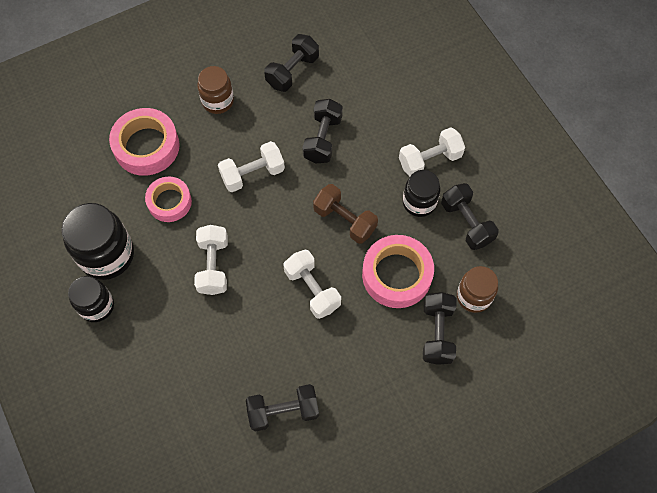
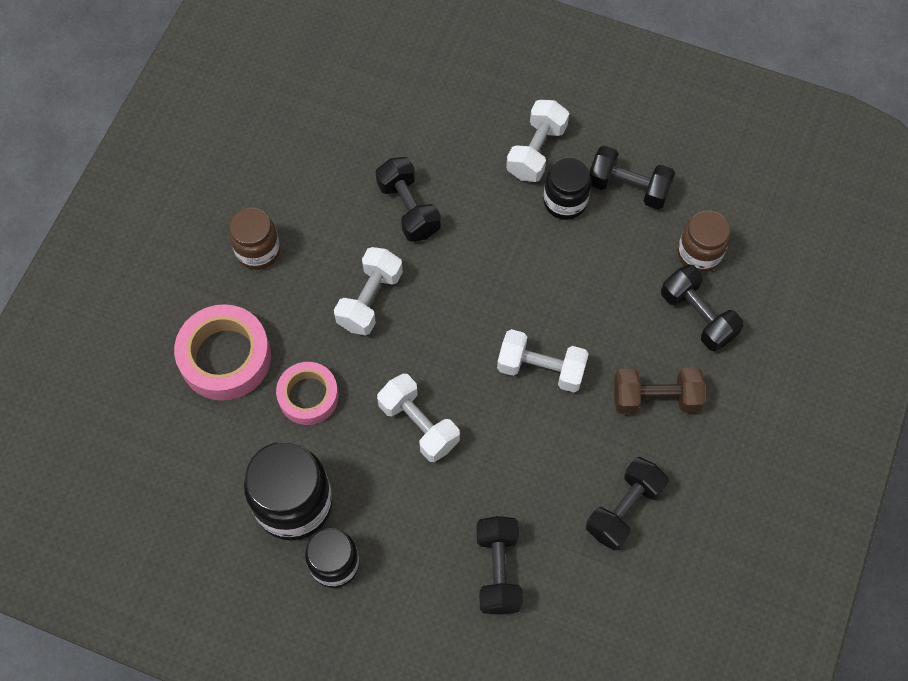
camera: 40 degrees left, 0 degrees up
(292, 71) = (309, 161): black dumbbell -> black dumbbell (498, 570)
(345, 220) = (508, 275): brown dumbbell -> brown dumbbell (655, 398)
(396, 275) = (609, 290): pink tape -> none

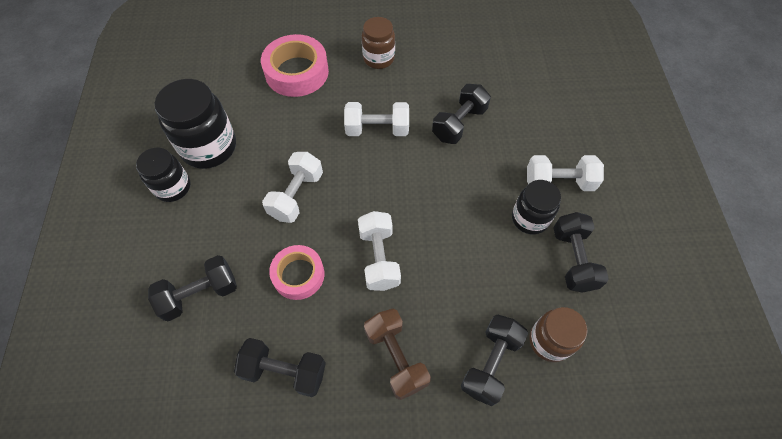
camera: 65 degrees right, 5 degrees down
(308, 396) = (289, 124): pink tape -> pink tape (298, 275)

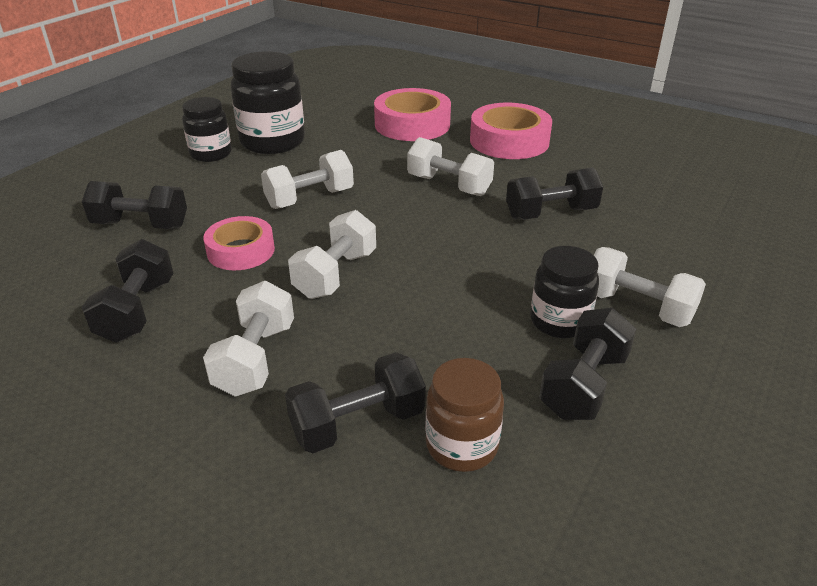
camera: 35 degrees right, 25 degrees down
(284, 371) = (137, 311): black dumbbell -> black dumbbell turned 45 degrees clockwise
(378, 58) = (509, 141): brown jar -> pink tape
(396, 357) = (255, 359): brown dumbbell -> white dumbbell

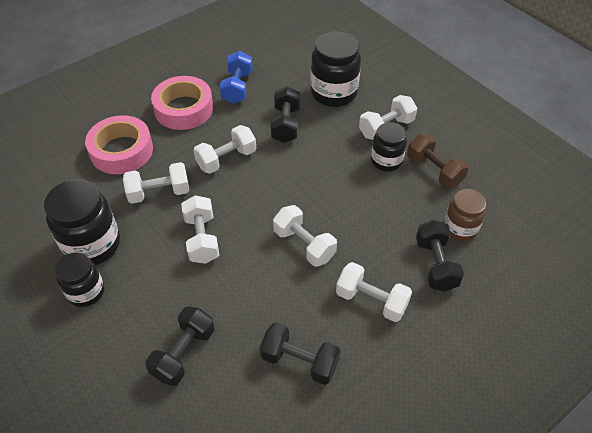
camera: 70 degrees left, 15 degrees up
(241, 251) = (252, 291): pink tape -> none
(365, 158) = (159, 193): none -> white dumbbell
(583, 164) = (237, 87): none -> blue dumbbell
(583, 385) = (434, 171): black dumbbell -> brown dumbbell
(661, 240) = (333, 93): none -> black jar

